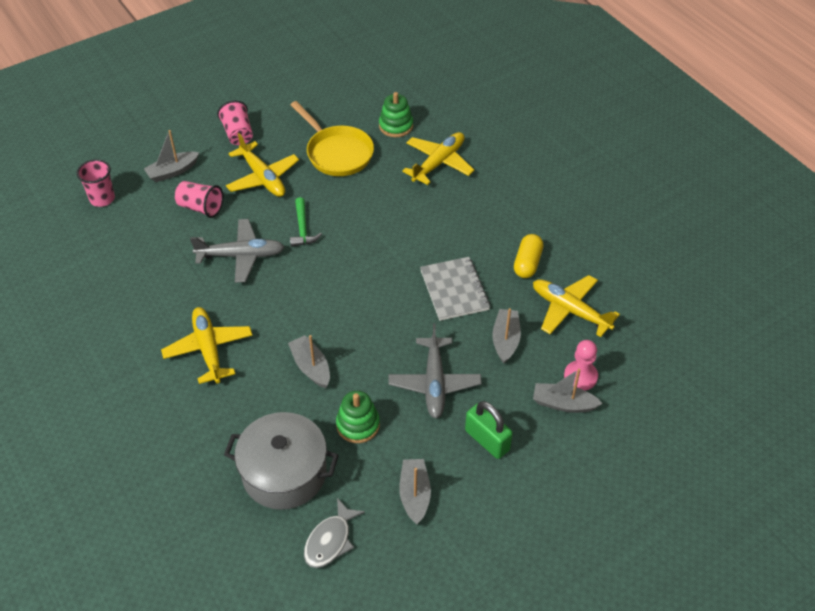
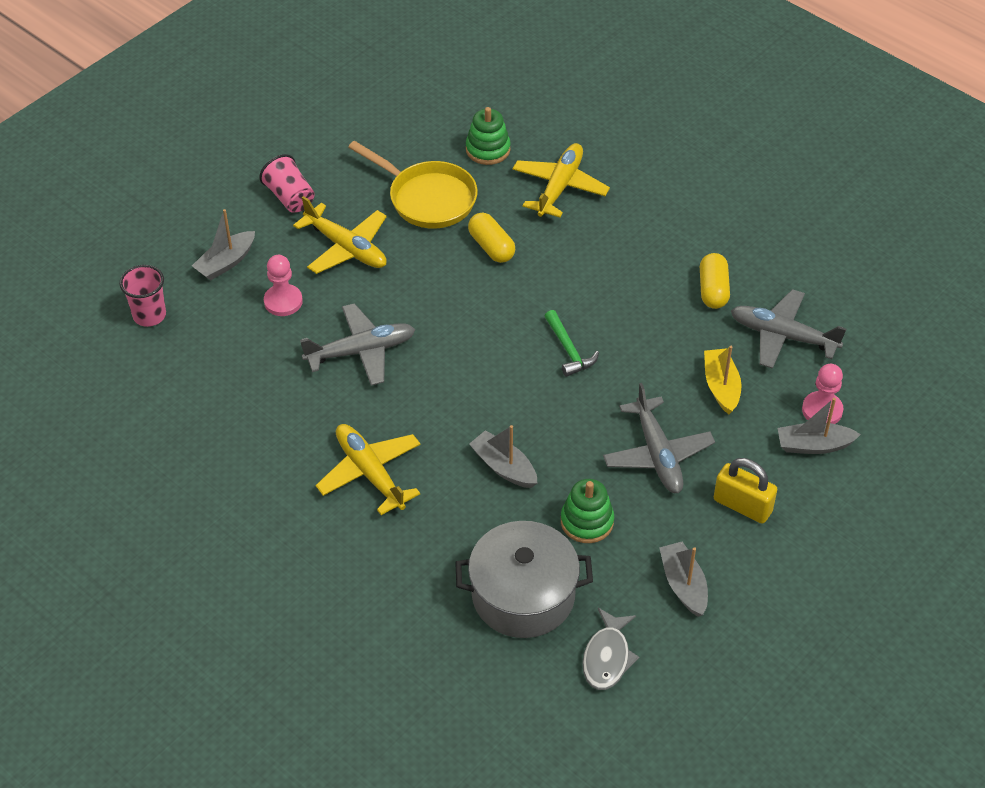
camera: 15 degrees left, 0 degrees up
(200, 207) = (283, 301): pink cup -> pink pawn
(303, 228) = (424, 302): green hammer -> green hammer (568, 350)
(369, 197) = (491, 247): none -> yellow capsule
(454, 290) = (639, 340): grey notebook -> none
(487, 440) = (742, 505): green padlock -> yellow padlock
(505, 340) = (721, 386): grey boat -> yellow boat
(570, 310) = (782, 336): yellow plane -> grey plane

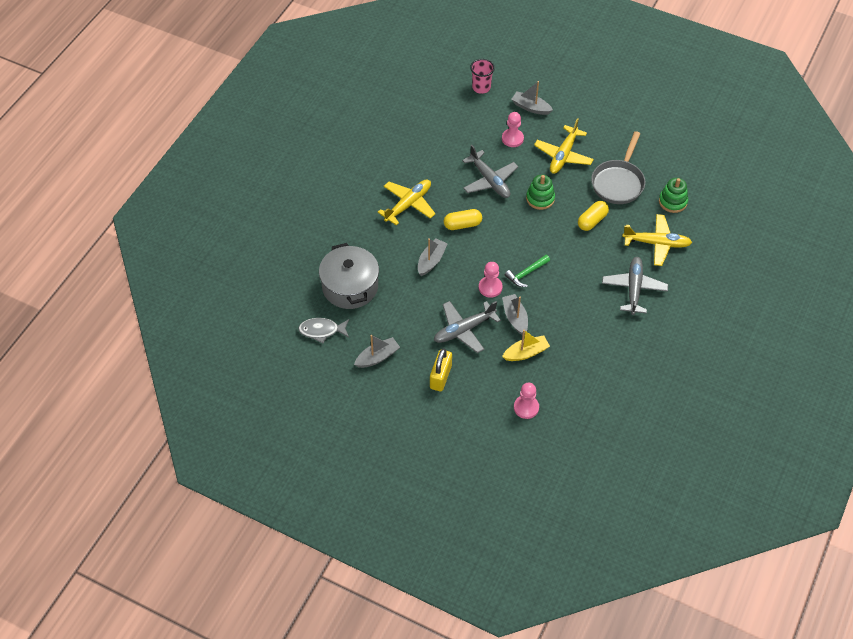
camera: 75 degrees right, 5 degrees up
(290, 197) = (591, 121): pink cup -> none
(427, 198) = (618, 182): yellow pan -> grey pan
(582, 401) = (490, 287): none -> pink pawn
(587, 521) = (406, 305): green stacking toy -> green stacking toy (540, 198)
(713, 290) = (602, 337): yellow capsule -> yellow capsule (462, 225)
(782, 336) = (578, 379): grey plane -> grey plane (634, 288)
(814, 445) = (497, 407): grey boat -> grey boat (515, 318)

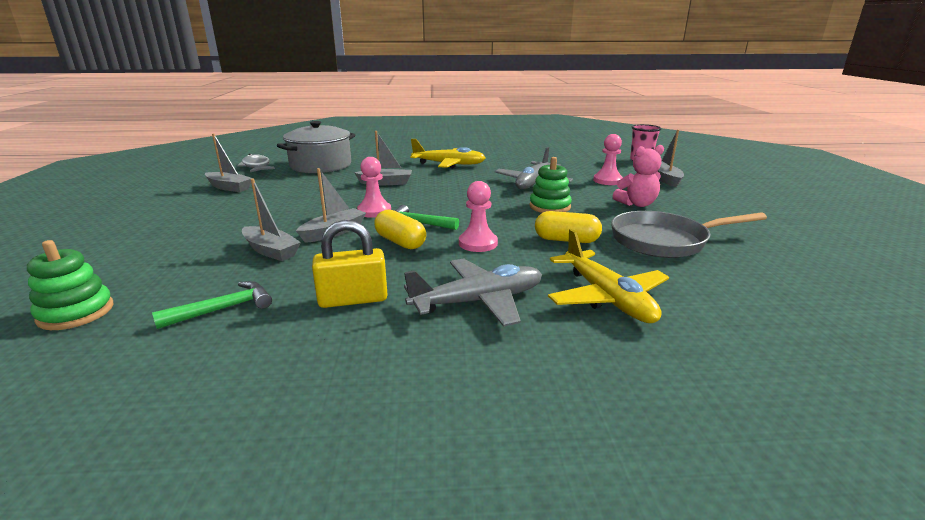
camera: 60 degrees right, 30 degrees down
(440, 377) = (206, 216): yellow padlock -> yellow padlock (353, 299)
(462, 225) = (453, 184): yellow capsule -> yellow capsule (400, 242)
(464, 330) = (293, 212): grey plane -> none
(526, 353) = (271, 251): yellow boat -> grey boat
(526, 407) = (153, 273): pink pawn -> pink pawn (478, 243)
(563, 155) = (637, 204): yellow plane -> pink teddy bear
(586, 382) = (223, 309): none -> green hammer
(672, 202) = (717, 289): green stacking toy -> green stacking toy (76, 313)

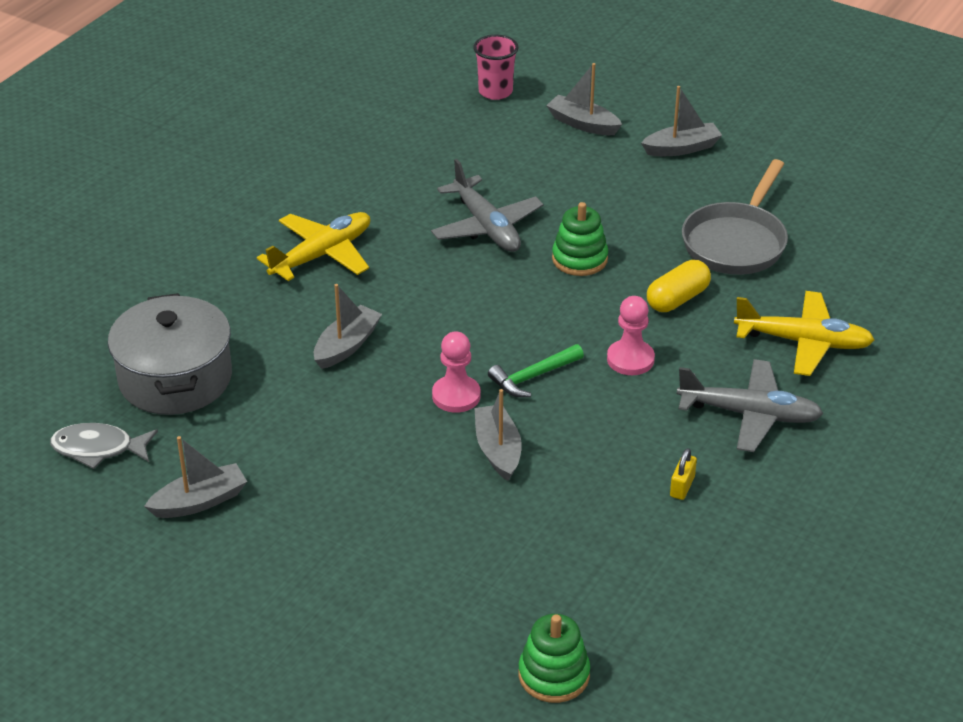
camera: 55 degrees left, 15 degrees up
(223, 309) = (631, 573): green hammer -> none
(271, 251) = (510, 513): grey boat -> grey boat (681, 148)
(353, 299) = (682, 487): yellow padlock -> yellow padlock, size x0.55
(400, 242) = (576, 411): yellow capsule -> none
(479, 301) = (750, 414): grey plane -> grey plane turned 90 degrees clockwise
(607, 180) = (541, 167): pink pawn -> none
(637, 204) = (634, 196): pink teddy bear -> none

